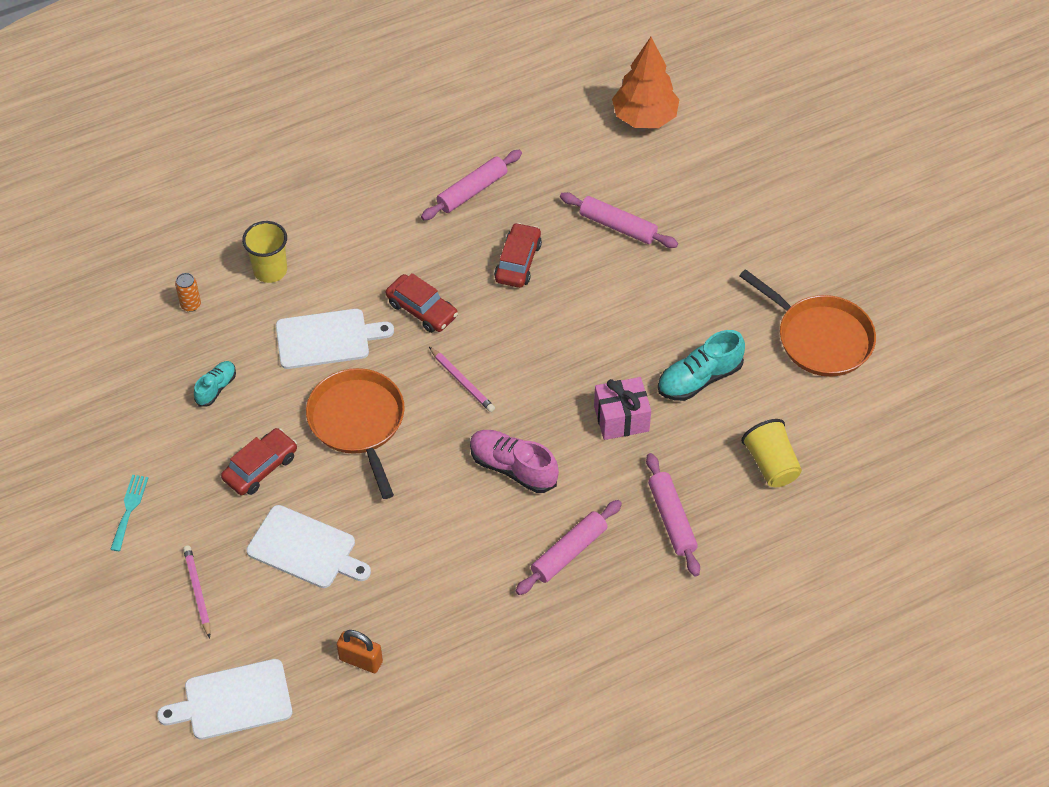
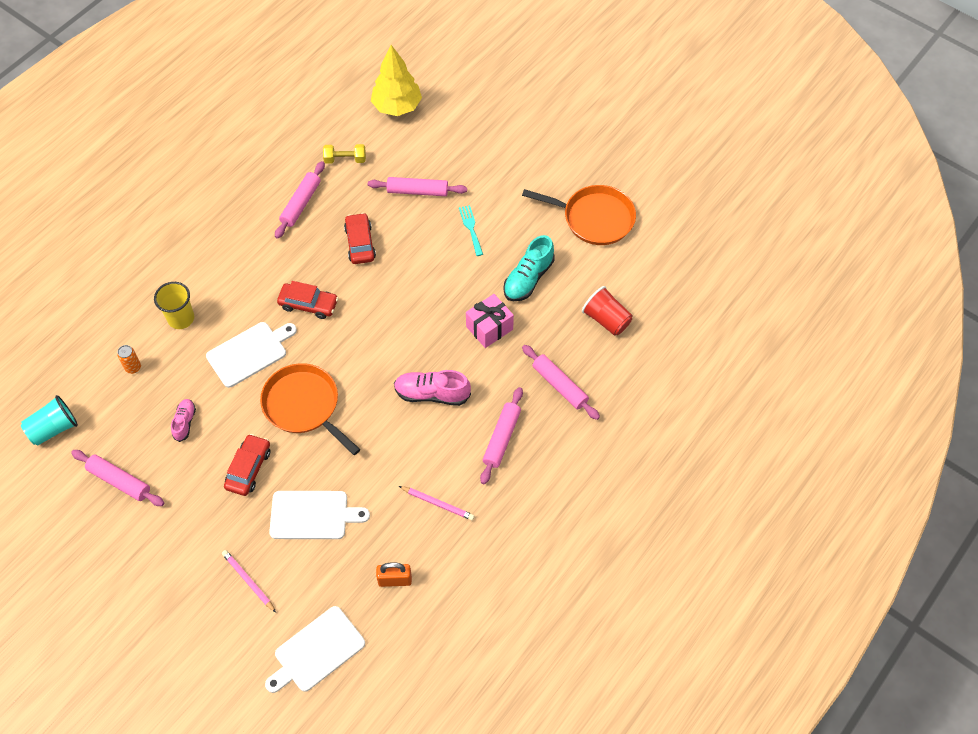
camera: 25 degrees left, 5 degrees up
(73, 338) = (54, 428): none -> turquoise cup
(114, 423) = (119, 481): none -> pink rolling pin
(129, 509) = (164, 541): turquoise fork -> turquoise fork (471, 228)
(216, 388) = (185, 422): turquoise shoe -> pink shoe
(462, 382) = (364, 346): pink pencil -> pink pencil (438, 504)
(550, 158) = (345, 159): none -> yellow dumbbell
(644, 118) = (397, 106): orange tree -> yellow tree
(771, 464) = (606, 319): yellow cup -> red cup

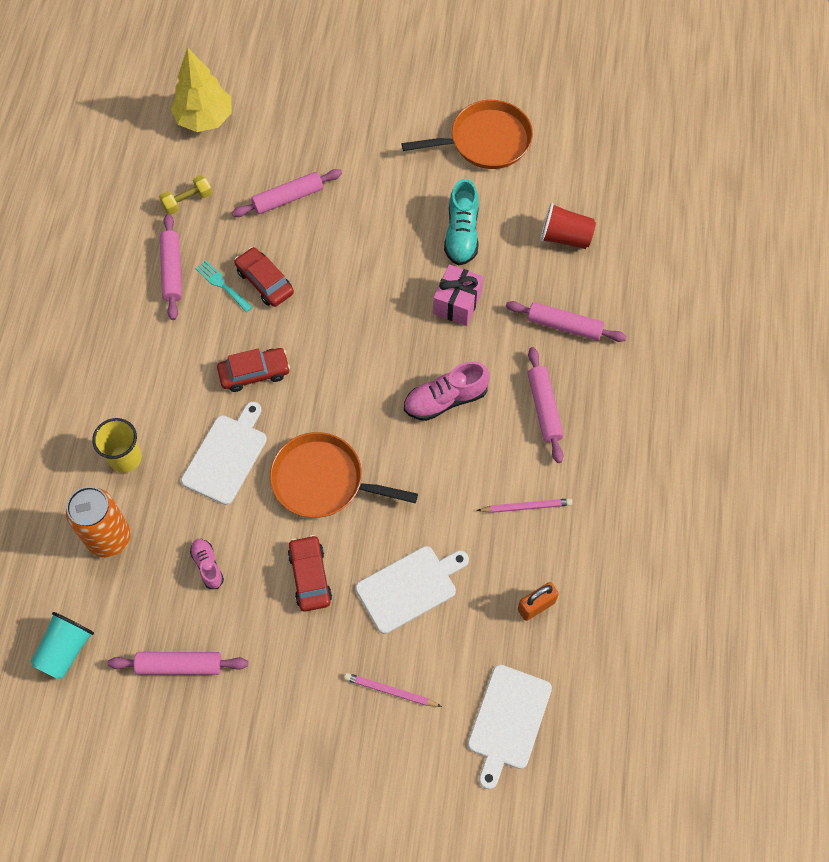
camera: 30 degrees left, 5 degrees up
(133, 367) = (109, 538): orange can -> orange can, size x2.23
(471, 228) = (369, 210): turquoise fork -> turquoise fork (222, 285)

